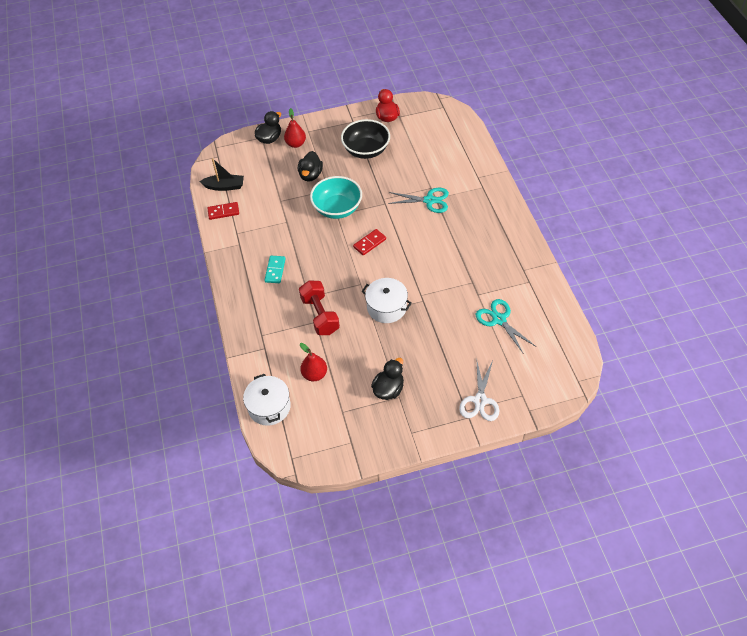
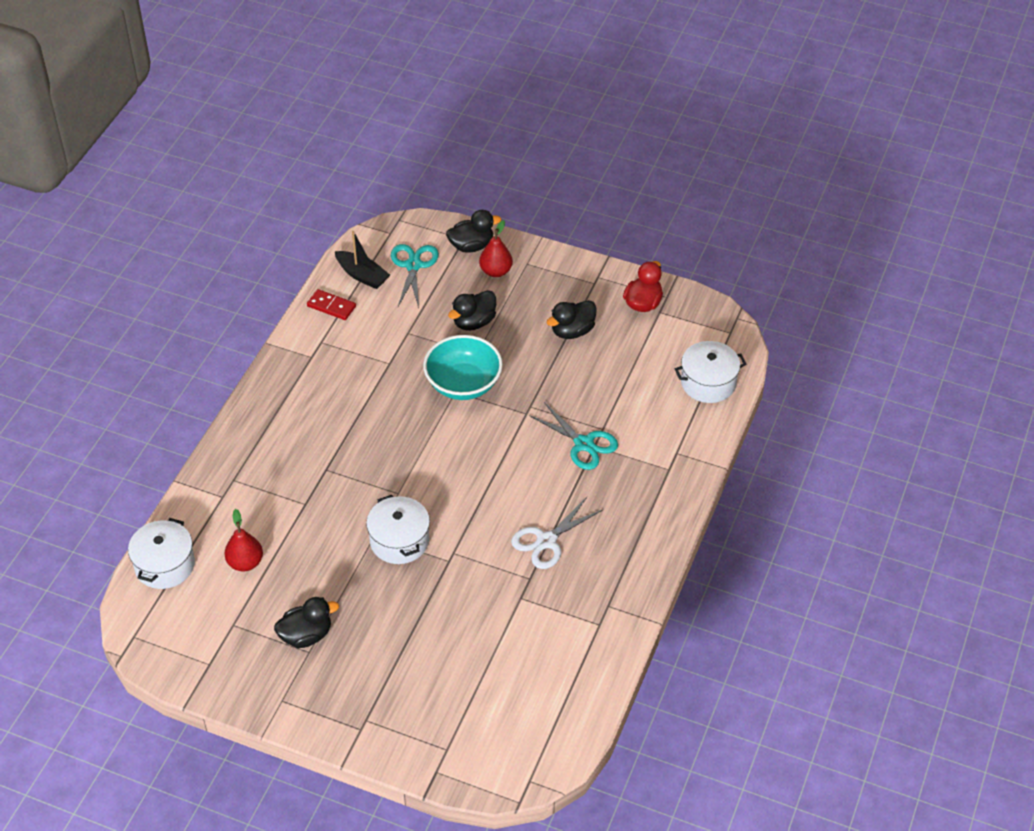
camera: 35 degrees right, 5 degrees down
(275, 270) = (320, 414): turquoise domino -> none
(320, 315) = (317, 499): red dumbbell -> none
(366, 150) = (572, 331): black bowl -> black duck
(369, 243) = (458, 451): red domino -> none
(458, 136) = (708, 382): none -> white pot
(480, 401) = (392, 720): white scissors -> white scissors (546, 541)
(499, 319) = (514, 644): turquoise scissors -> turquoise scissors (413, 265)

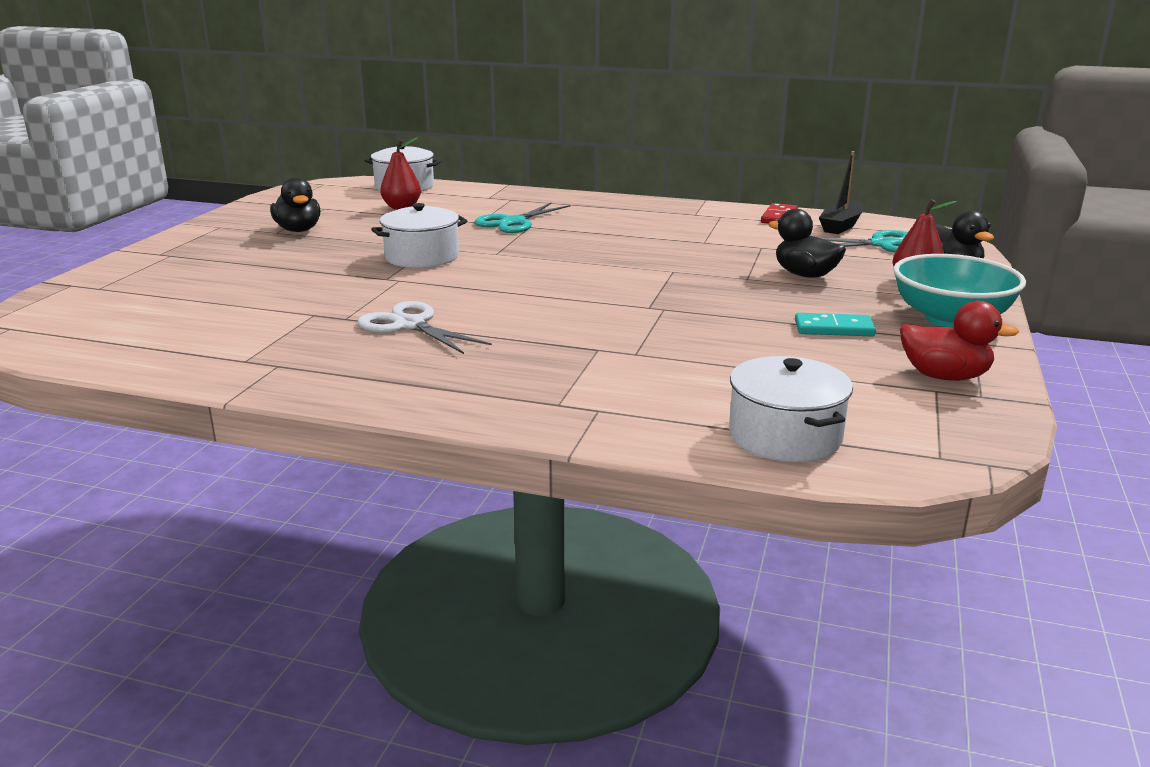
camera: 85 degrees right, 25 degrees down
(463, 384) = (687, 274): turquoise bowl -> turquoise bowl (950, 319)
(572, 331) = (834, 329): black duck -> turquoise domino
(584, 444) = (599, 342): turquoise scissors -> turquoise scissors (513, 222)

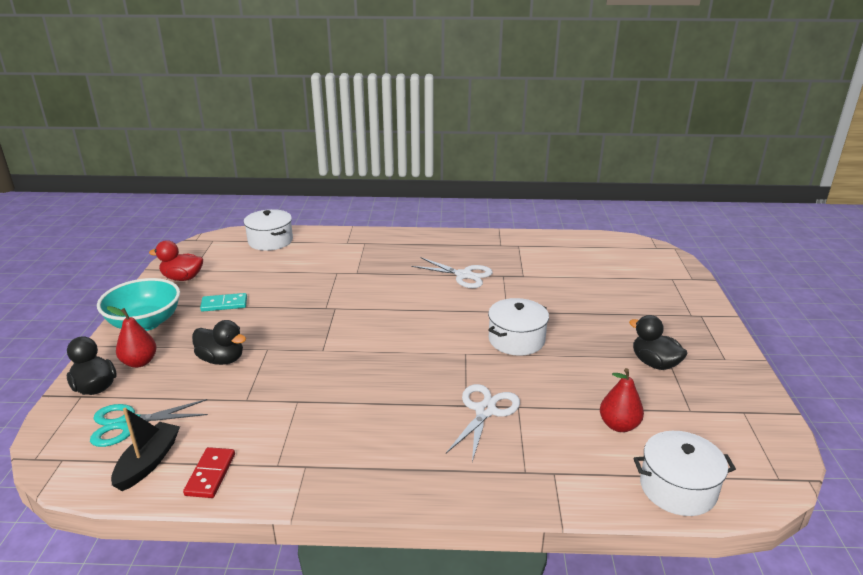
camera: 165 degrees right, 5 degrees up
(513, 222) = (485, 410): turquoise scissors -> white scissors

